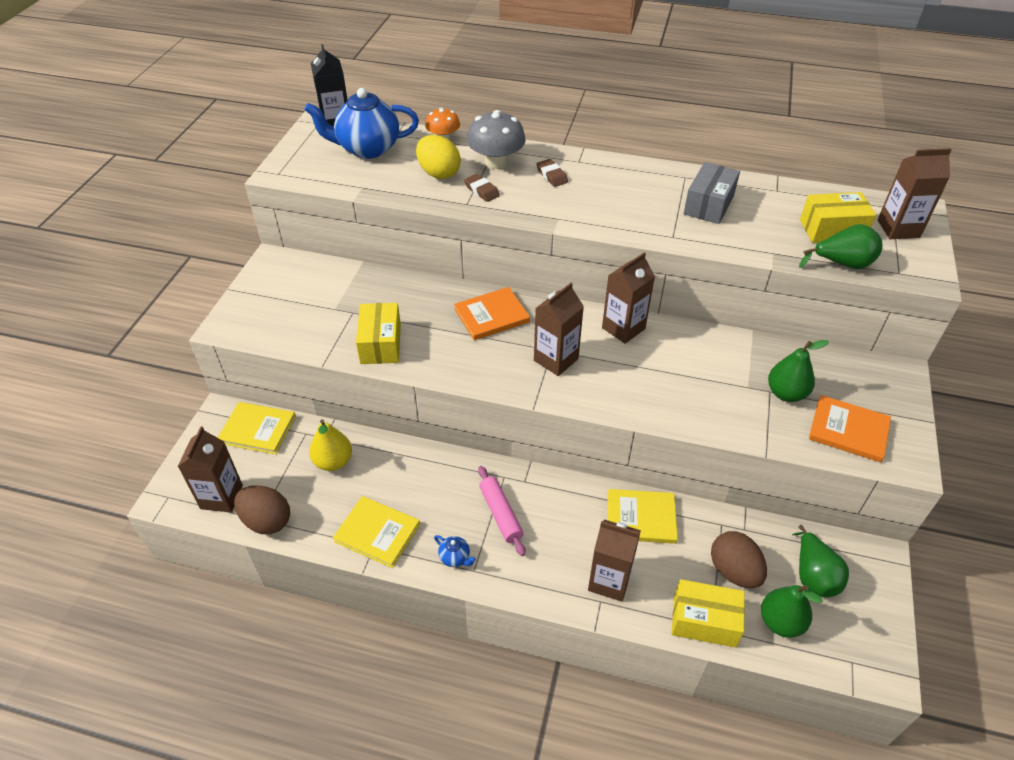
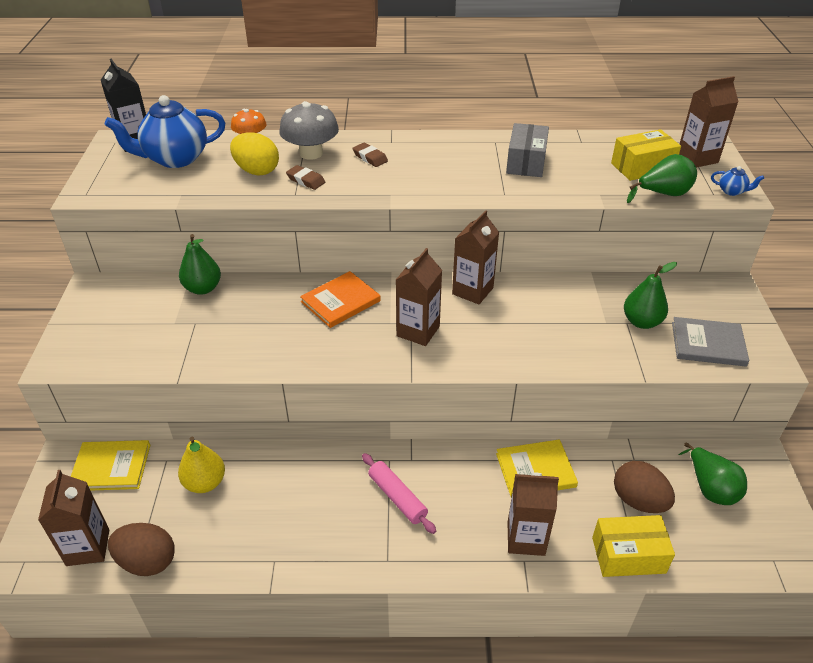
camera: 15 degrees left, 5 degrees down
(377, 533) = (274, 546): yellow book -> none
(380, 344) = (234, 348): yellow box -> none
(455, 558) = (364, 552): blue teapot -> blue teapot (732, 191)
(780, 622) = (697, 538): green pear -> green pear (203, 288)
(848, 430) = (708, 344): orange book -> grey book

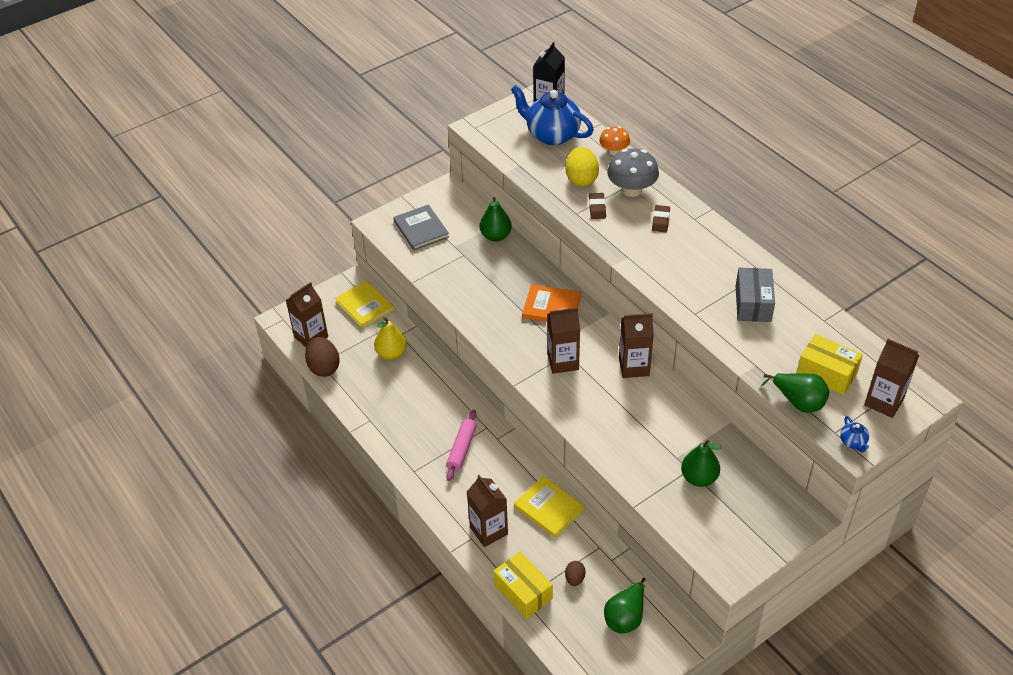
camera: 55 degrees right, 5 degrees up
(526, 162) = (753, 304): grey box -> grey box turned 60 degrees counterclockwise
(638, 501) = (574, 578): brown egg -> brown egg, size x0.53
(708, 344) = (713, 528): grey book -> grey book (421, 229)

